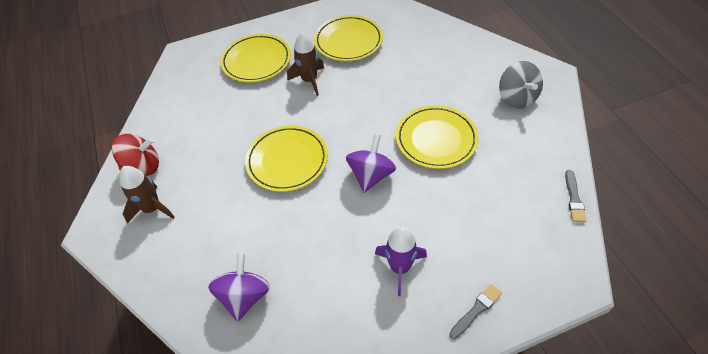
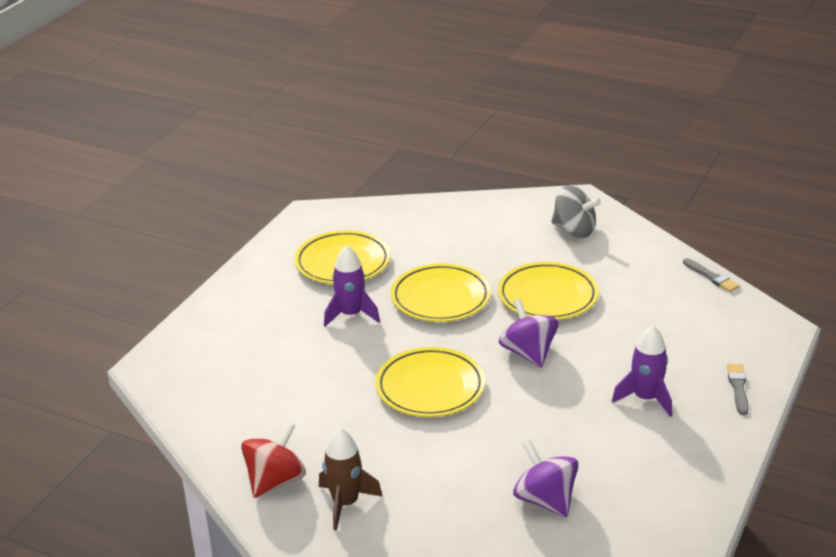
camera: 45 degrees left, 20 degrees down
(256, 61) = (261, 328): yellow plate -> yellow plate (440, 298)
(309, 80) = (351, 315): brown rocket -> purple rocket

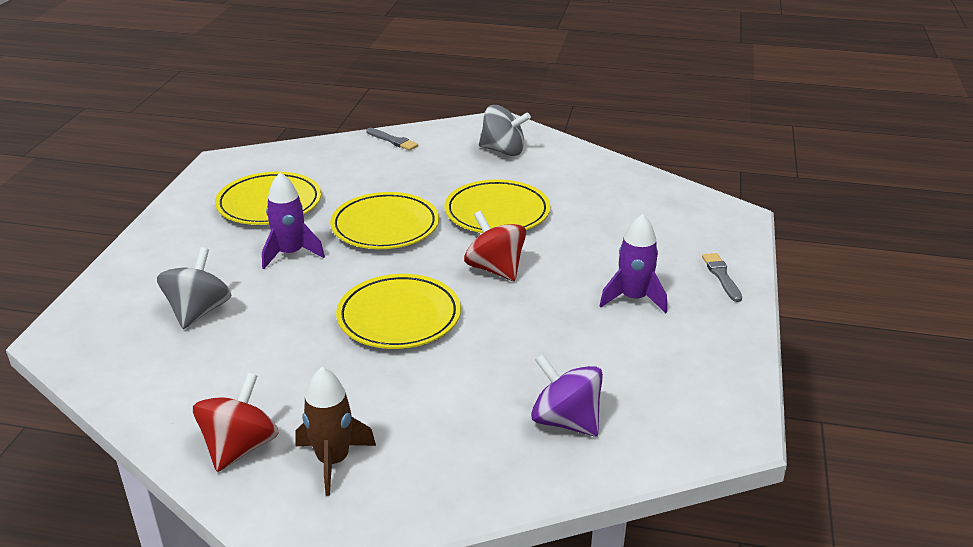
camera: 15 degrees left, 0 degrees up
(263, 359) = (198, 311): none -> grey spinning top
(528, 353) = (495, 269): purple spinning top -> red spinning top
(711, 277) = (652, 178): grey brush -> grey brush (393, 140)

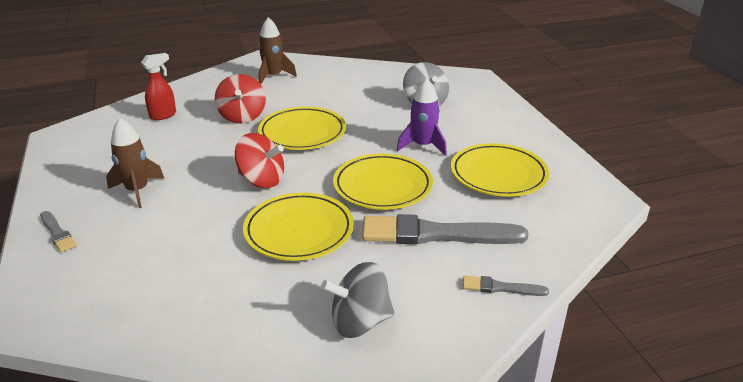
camera: 150 degrees right, 0 degrees up
(240, 447) = (321, 70): red spinning top -> red spinning top (242, 116)
(391, 178) = (436, 234): none -> grey brush
(566, 421) = (163, 115): purple spinning top -> red spray bottle
(633, 298) = (137, 191): purple rocket -> brown rocket

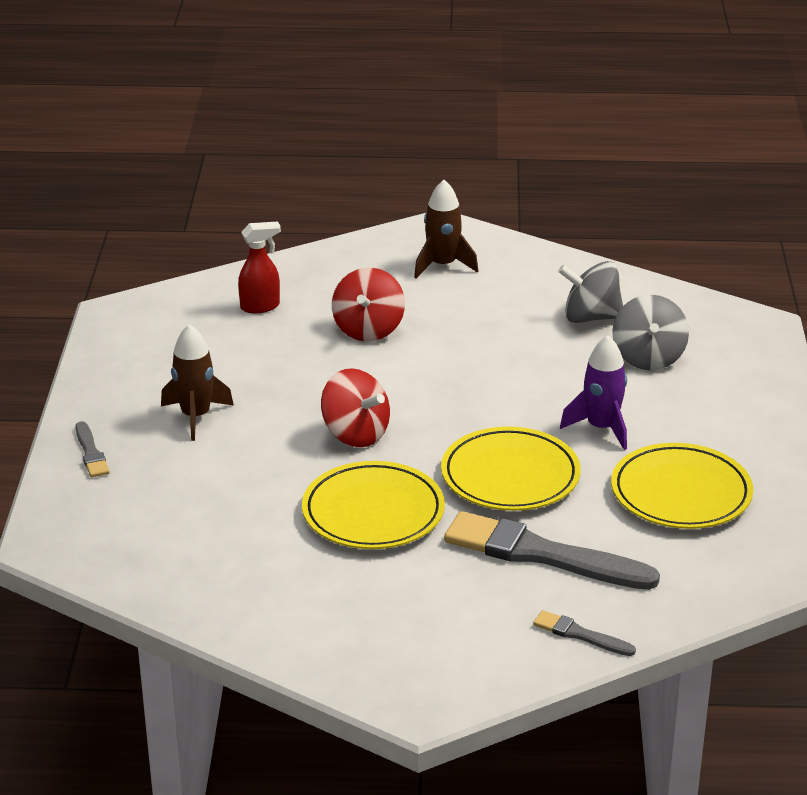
camera: 20 degrees right, 0 degrees up
(302, 133) = (441, 373): yellow plate -> none
(360, 322) = (393, 632): grey spinning top -> grey spinning top (591, 317)

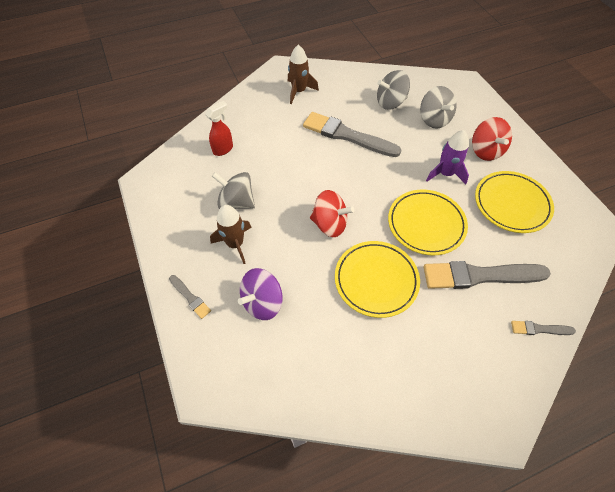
camera: 25 degrees left, 25 degrees up
(187, 486) = (262, 302): none -> purple spinning top
(233, 372) = (236, 202): none -> grey spinning top
(368, 329) = (289, 146): red spinning top -> red spinning top (485, 151)
(476, 340) = (347, 135): none -> grey brush

